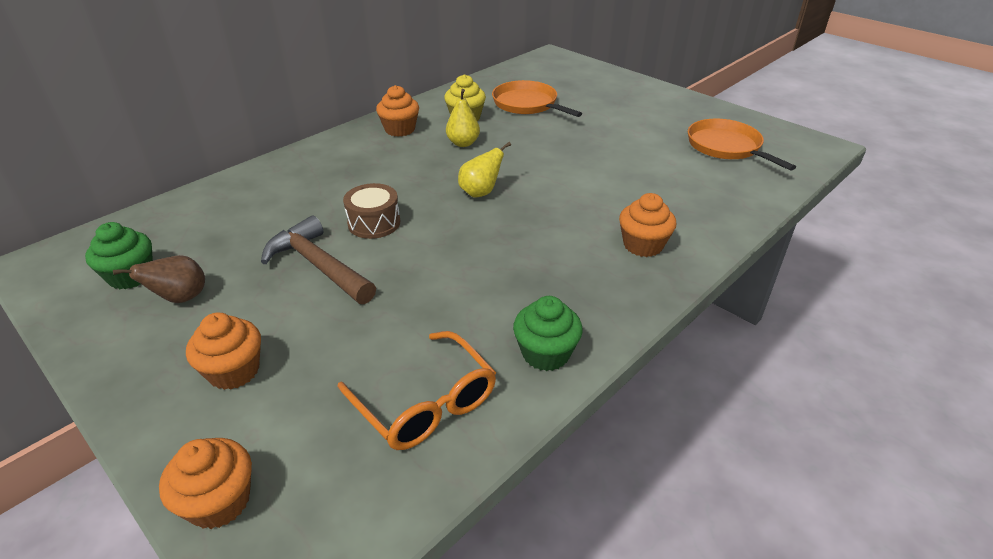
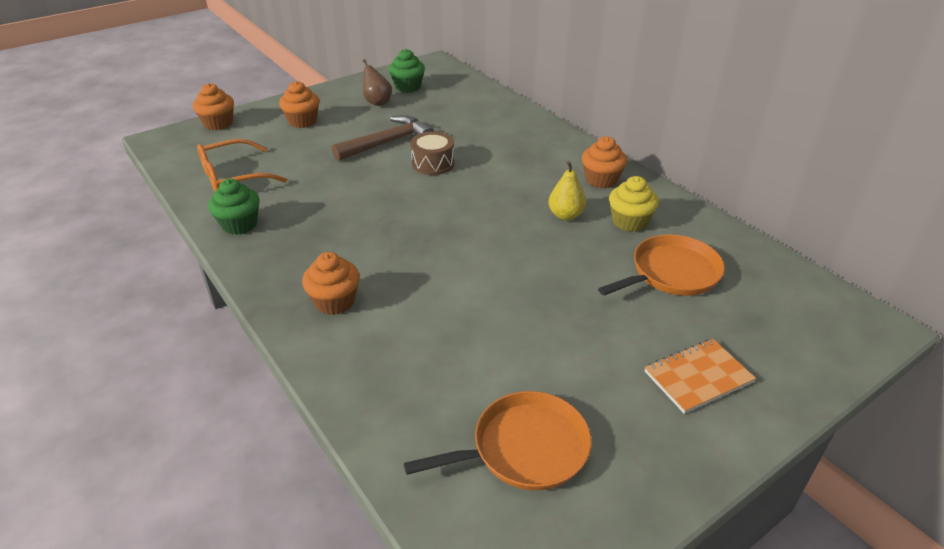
camera: 100 degrees right, 0 degrees up
(480, 193) = (462, 217): yellow pear -> none
(627, 99) = (698, 377): none -> orange notebook

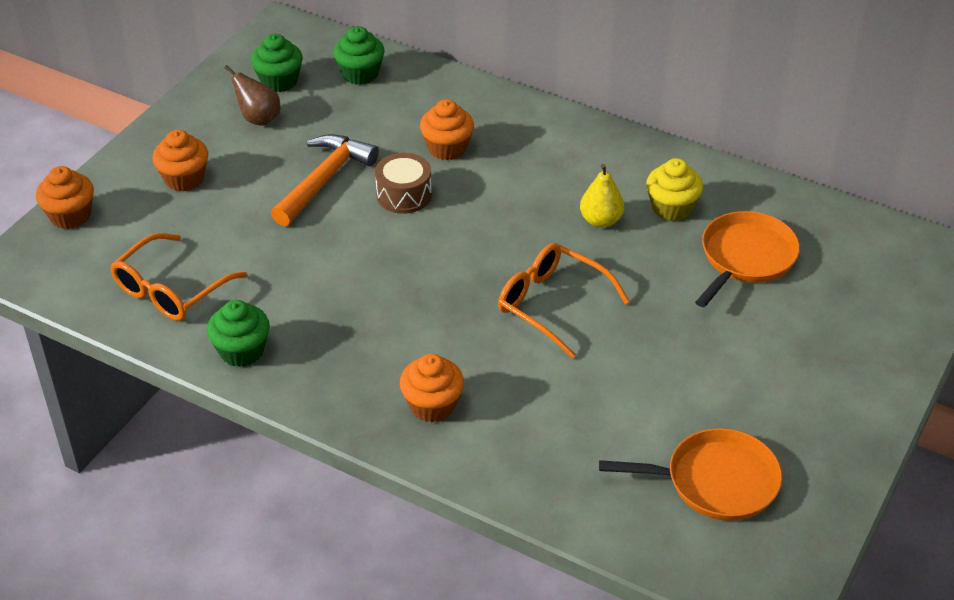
camera: 25 degrees left, 5 degrees up
(388, 142) = (324, 180): brown hammer -> orange hammer
(462, 94) = (360, 74): none -> green cupcake
(484, 260) = (552, 304): none -> orange glasses
(524, 448) = (716, 481): orange pan -> orange pan turned 45 degrees clockwise
(601, 180) = (610, 160): orange cupcake -> orange cupcake (447, 148)
(698, 377) = (824, 361): orange notebook -> none

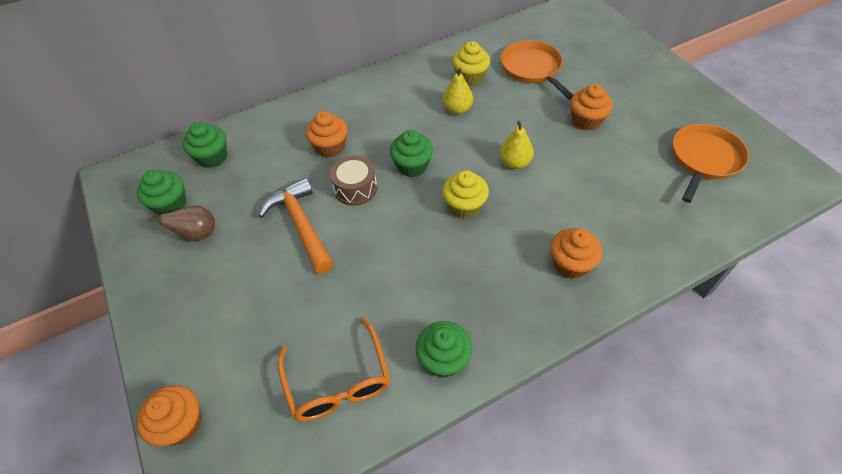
camera: 55 degrees left, 10 degrees up
(184, 179) = (217, 313): orange cupcake -> orange cupcake (586, 121)
(448, 289) = (464, 206): none -> yellow cupcake
(473, 223) = (412, 166): none -> green cupcake
(552, 304) = (514, 163): orange glasses -> yellow pear

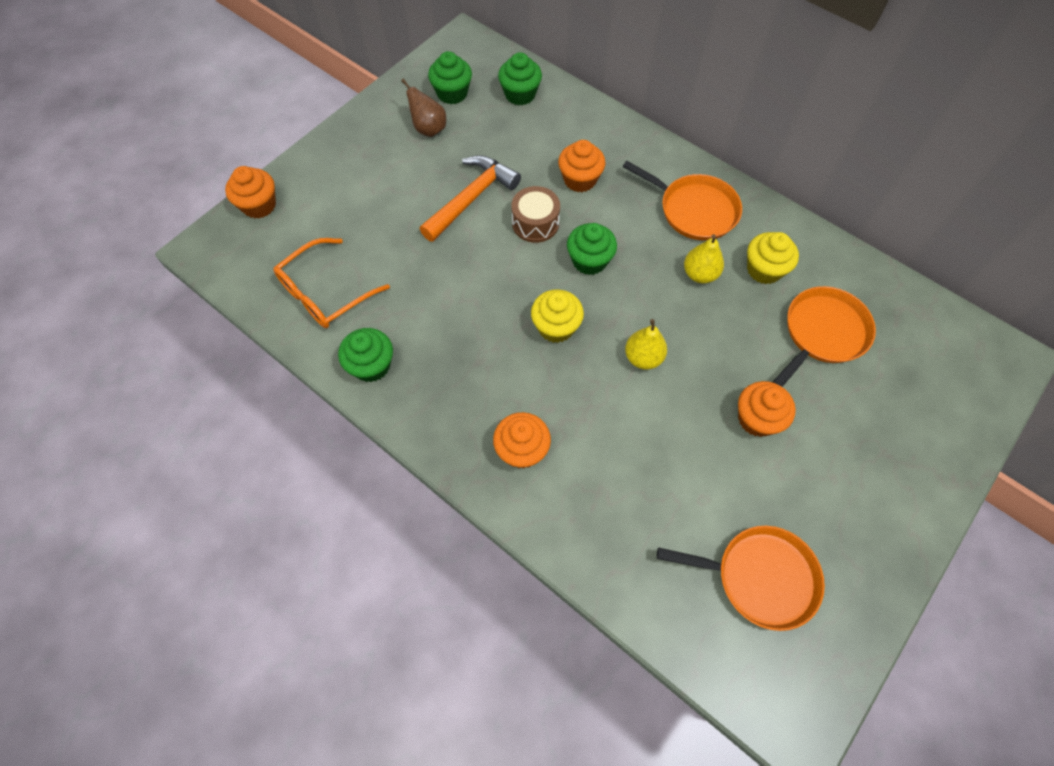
camera: 65 degrees right, 10 degrees up
(400, 93) = (694, 210): none -> orange pan

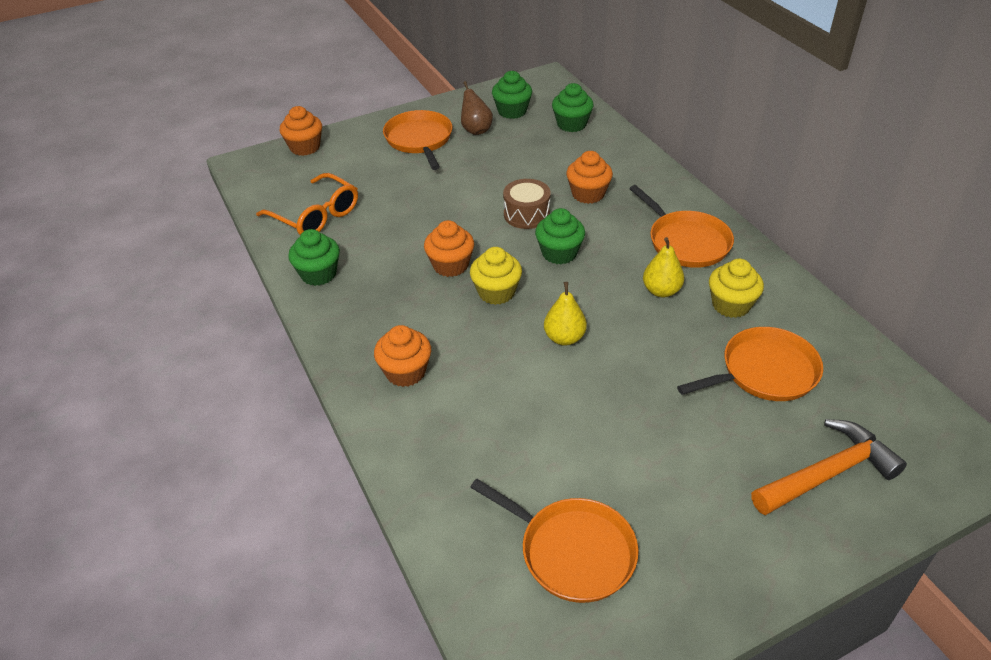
camera: 25 degrees right, 20 degrees down
(325, 293) = (316, 216): orange glasses -> orange glasses turned 120 degrees counterclockwise
(377, 159) = (419, 140): none -> orange pan
(472, 198) = (481, 184): orange hammer -> orange hammer (828, 473)
(757, 419) = (650, 420): orange cupcake -> orange cupcake (450, 265)

